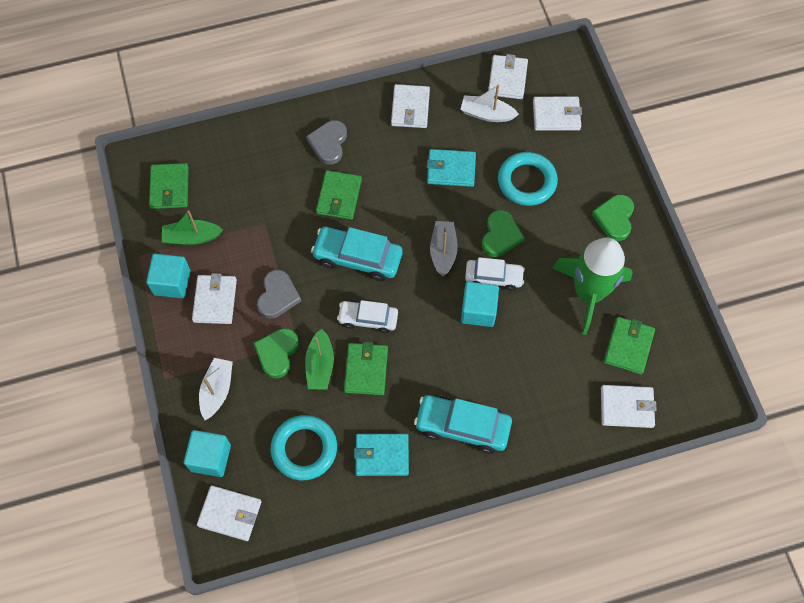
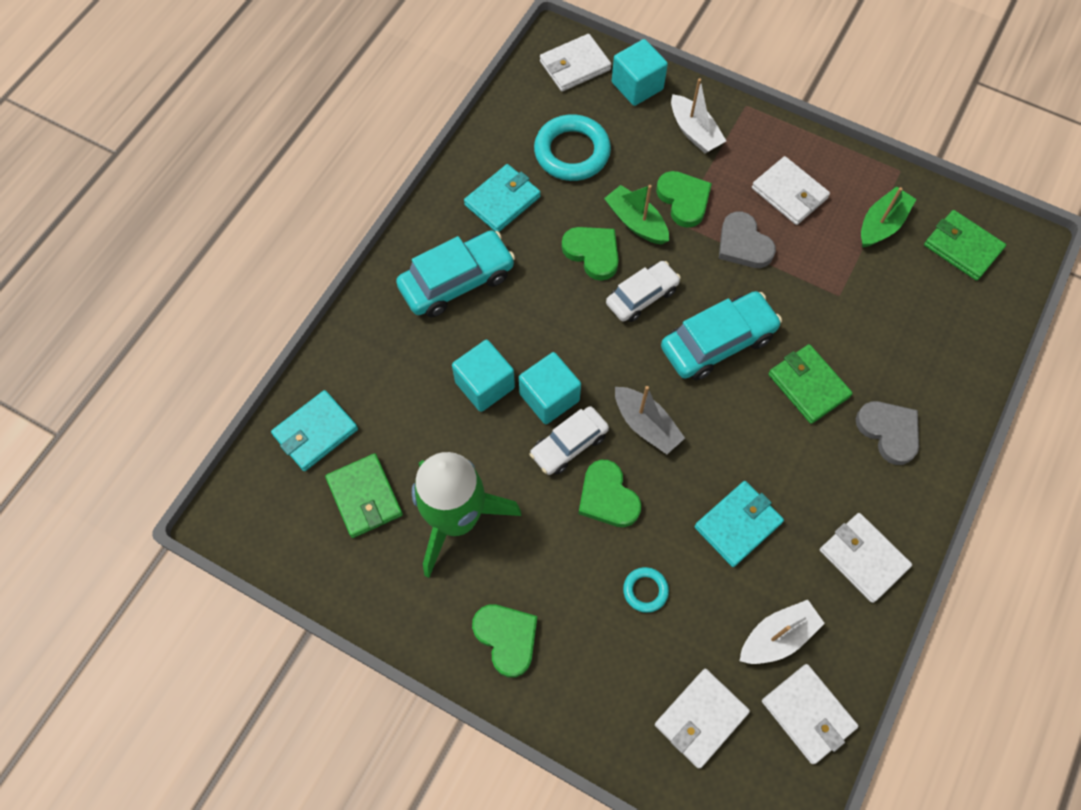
camera: 135 degrees right, 0 degrees up
(172, 282) = (843, 175): turquoise cube -> turquoise cube (485, 385)
(366, 370) = (592, 253): green wallet -> green heart
(527, 181) = (645, 590): turquoise ring -> turquoise ring, size x0.49
(626, 407) = (315, 432): white wallet -> turquoise wallet

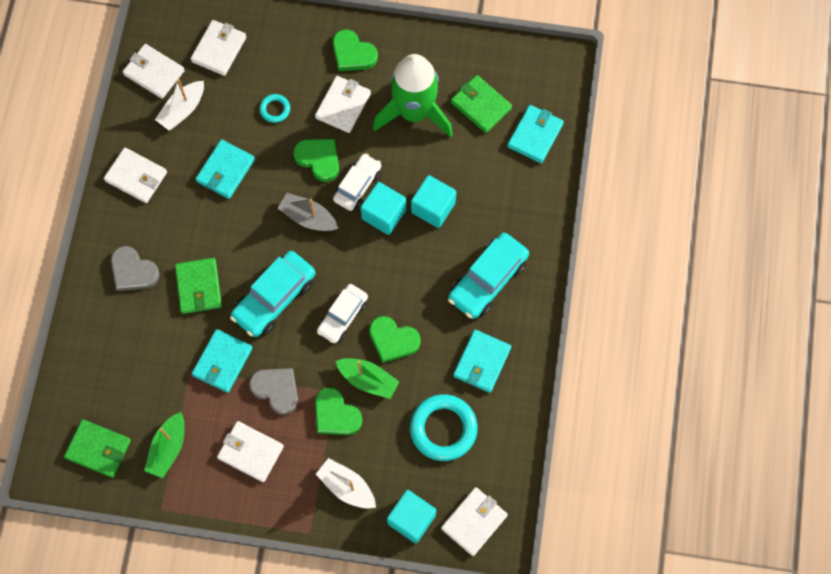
camera: 160 degrees right, 5 degrees up
(549, 562) = (343, 106): none -> white wallet
(798, 292) = (222, 362): none -> turquoise wallet
(808, 385) = (199, 287): green wallet -> green wallet turned 45 degrees clockwise

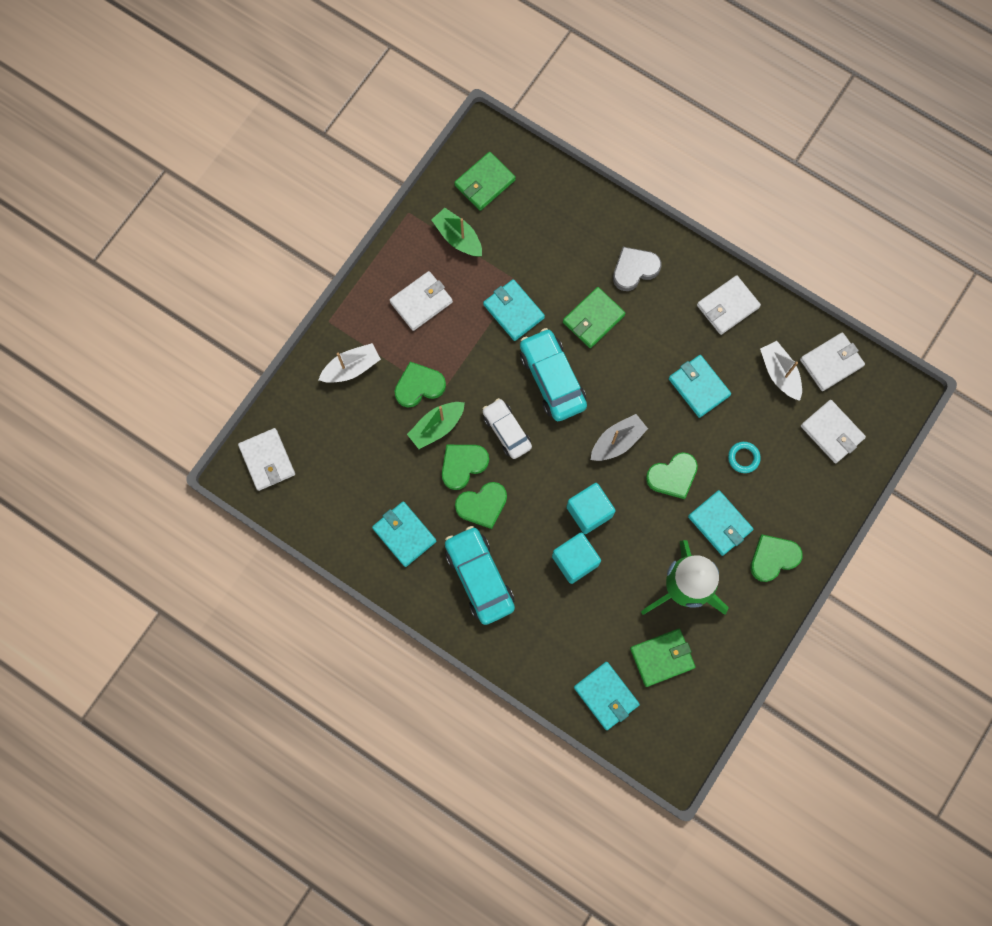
camera: 115 degrees right, 5 degrees up
(199, 287) = (593, 319): green wallet -> green wallet turned 60 degrees counterclockwise
(276, 390) = (466, 346): grey heart -> none
(343, 106) = (720, 523): white wallet -> turquoise wallet
(357, 185) = (629, 500): white car -> none
(411, 519) = (296, 409): turquoise cube -> none
(422, 306) = (482, 505): none -> green heart
(443, 429) = (361, 472): turquoise ring -> none

